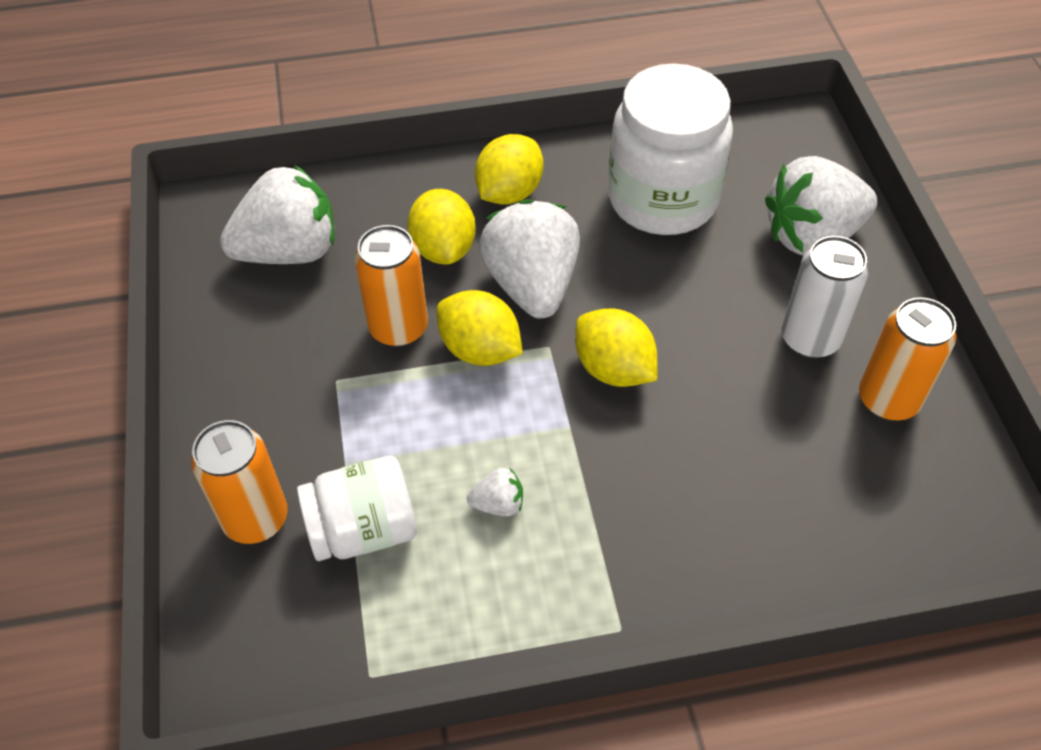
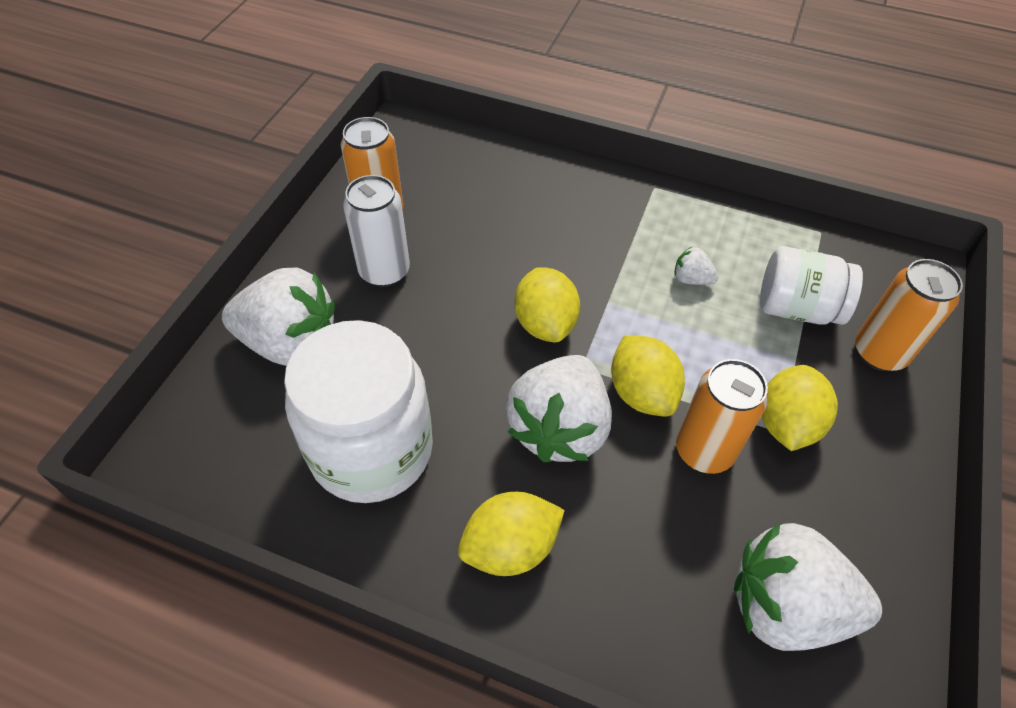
camera: 150 degrees left, 0 degrees up
(443, 248) = (618, 514): yellow lemon -> yellow lemon (786, 424)

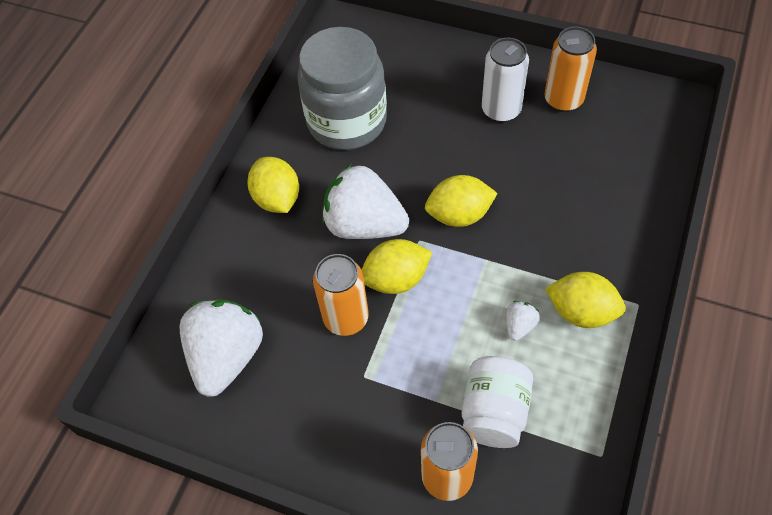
camera: 95 degrees right, 5 degrees up
(290, 343) = (429, 67): white strawberry -> none
(371, 450) = (347, 121): white jar -> grey jar
(786, 424) = (370, 381): yellow lemon -> yellow lemon (581, 311)

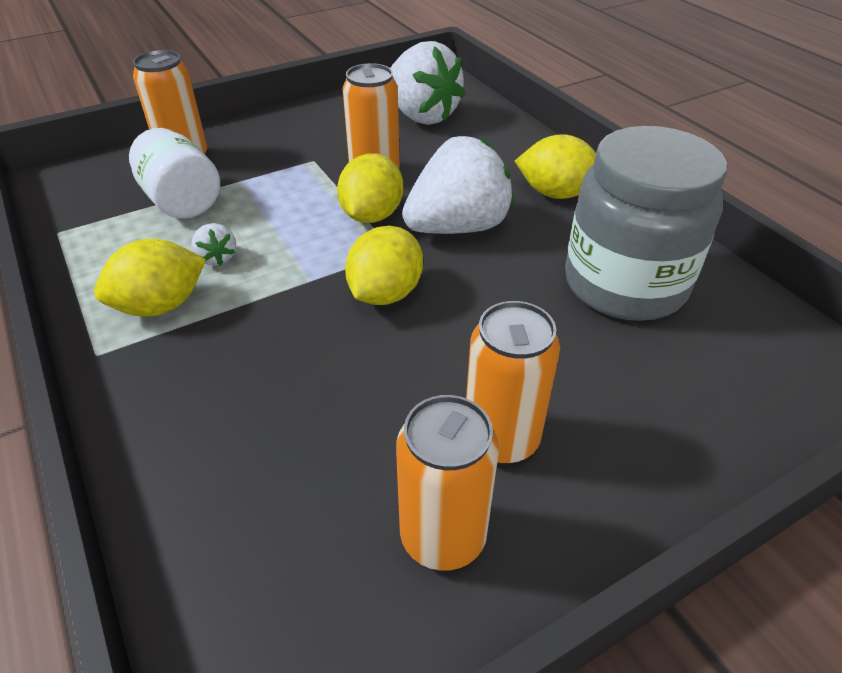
camera: 125 degrees right, 15 degrees down
(501, 110) = (501, 439): white can -> orange can

